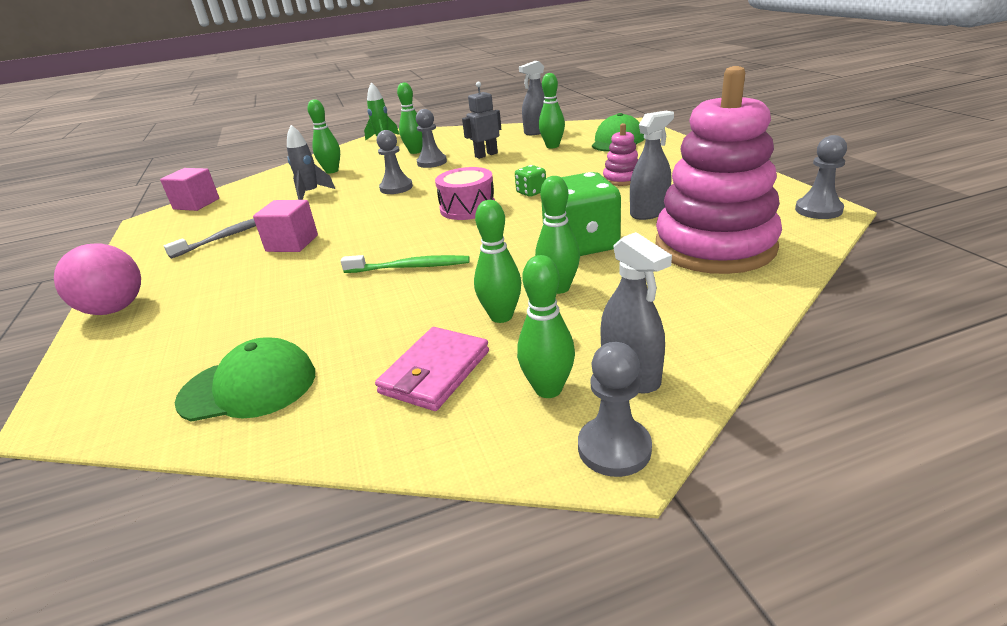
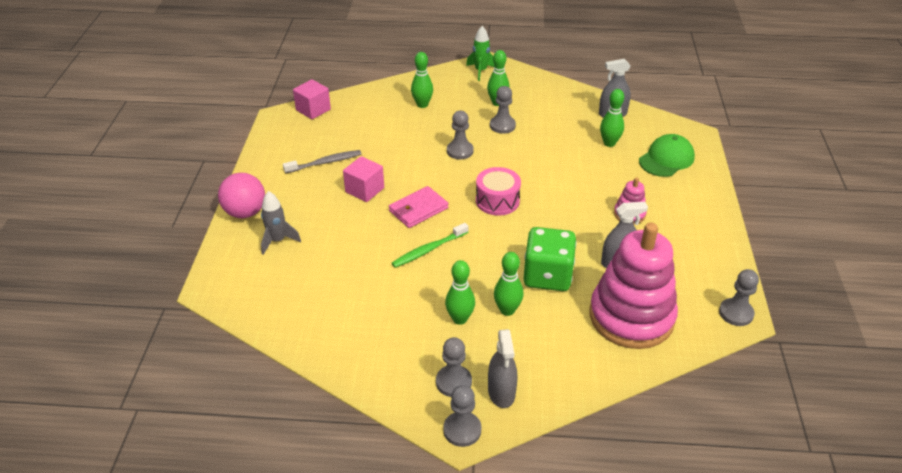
camera: 20 degrees right, 10 degrees up
(249, 387) = (305, 312): green cap -> none
(311, 194) = (396, 131): grey rocket -> grey rocket (278, 241)
(410, 267) = (428, 250): green toothbrush -> green toothbrush turned 120 degrees clockwise
(435, 372) = (403, 345): pink wallet -> pink wallet (418, 209)
(486, 155) = (549, 133): grey robot -> none
(531, 192) = (553, 201): green dice -> none
(548, 389) = (453, 382): green bowling pin -> grey pawn

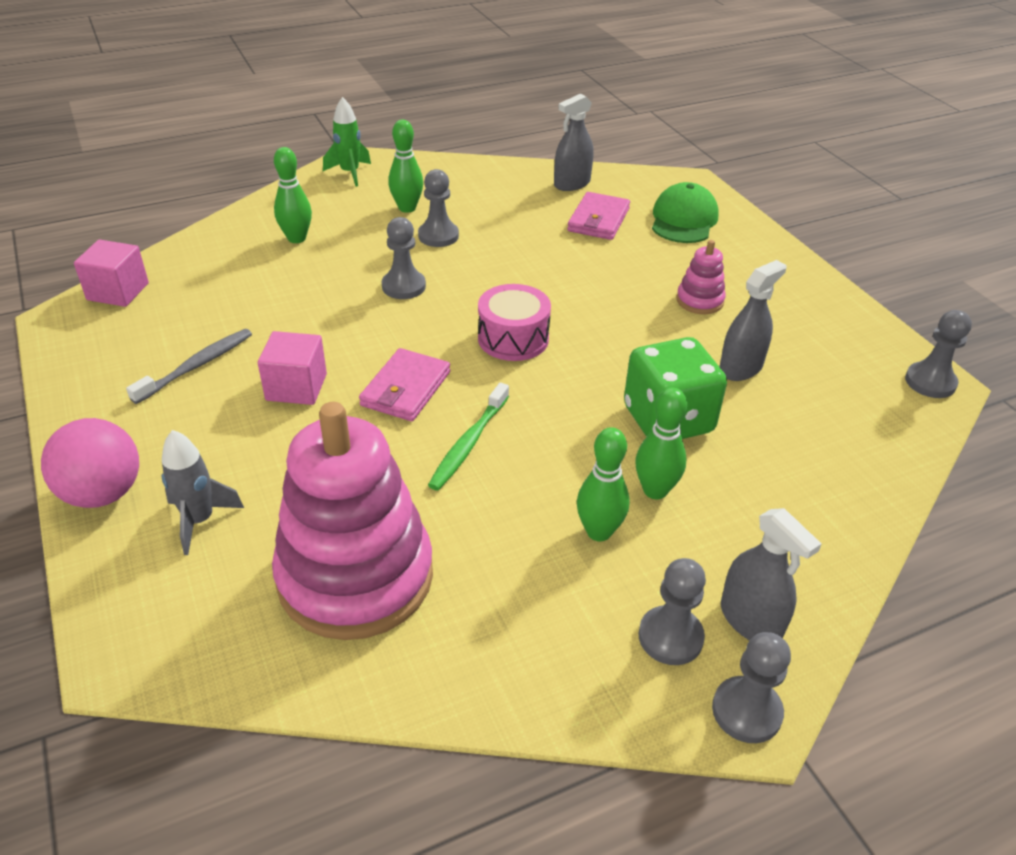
camera: 30 degrees left, 0 degrees up
(609, 143) = (598, 220): green bowling pin -> pink wallet
(631, 317) = (820, 435): pink stacking toy -> pink stacking toy (355, 576)

